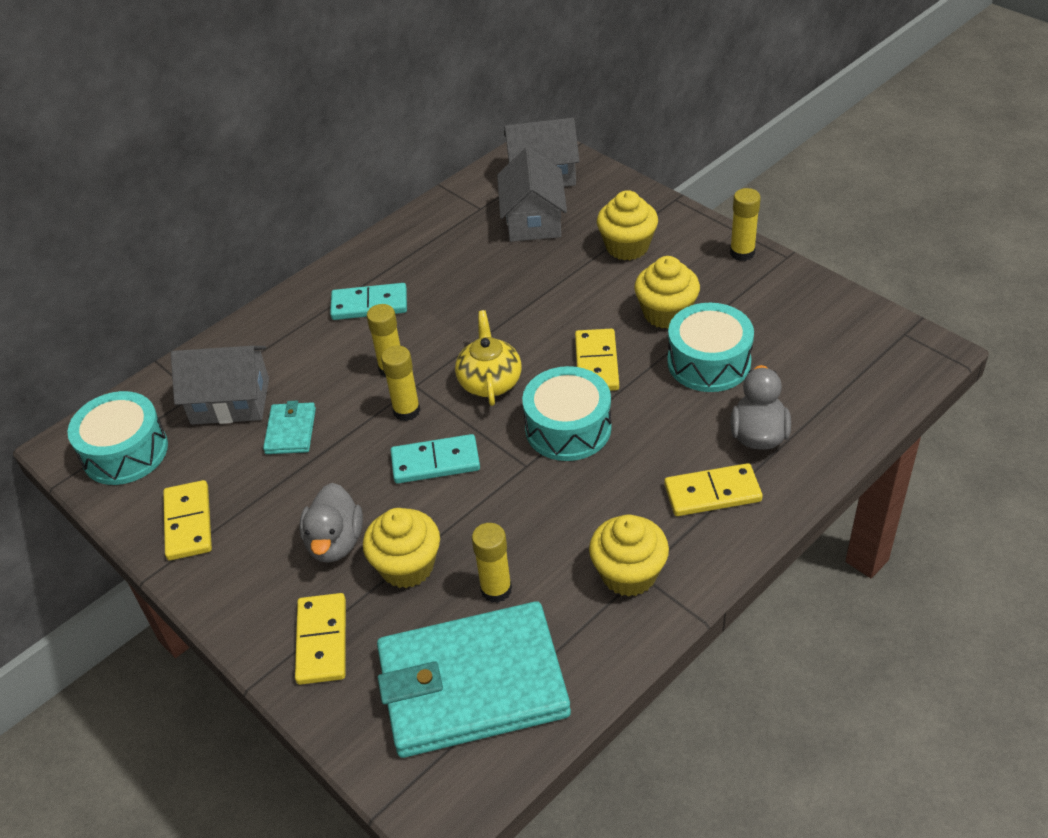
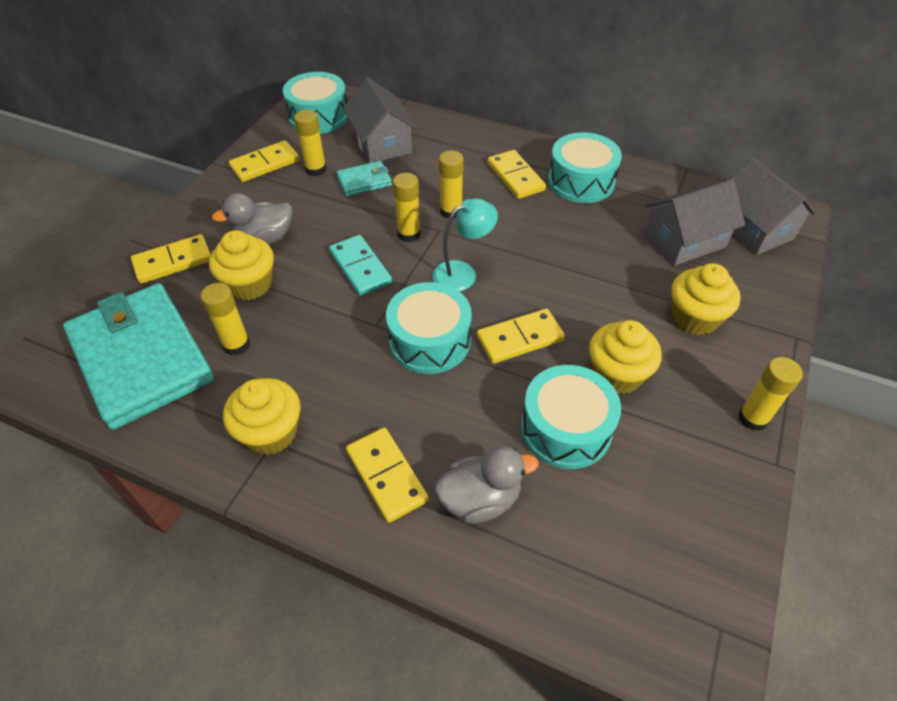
camera: 65 degrees right, 5 degrees up
(236, 473) = (316, 169): none -> yellow glue stick
(369, 304) = (515, 177): turquoise domino -> yellow domino
(409, 259) = (581, 181): none -> turquoise drum
(490, 382) = (463, 273): yellow teapot -> turquoise lamp

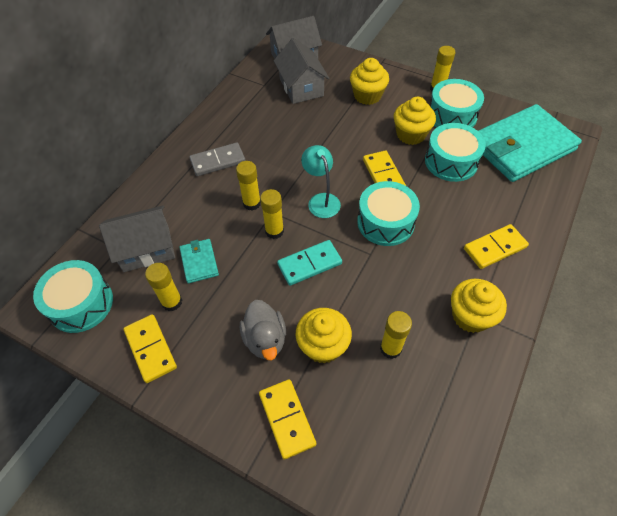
camera: 85 degrees left, 5 degrees up
(141, 358) = (406, 425): turquoise wallet -> turquoise wallet (522, 147)
(480, 499) = (503, 204): grey duck -> none
(515, 177) = (218, 161): yellow domino -> grey domino
(581, 181) = (232, 126): turquoise drum -> turquoise drum (452, 115)

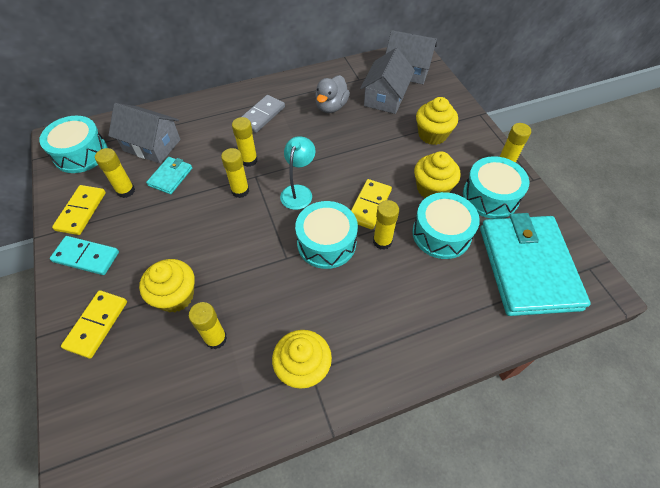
camera: 40 degrees right, 0 degrees up
(218, 161) = (262, 115): grey domino -> grey domino turned 75 degrees counterclockwise
(265, 339) = (147, 260): grey duck -> grey duck (331, 106)
(309, 264) = (235, 232): turquoise domino -> turquoise domino (86, 257)
(421, 194) = (382, 241): none -> yellow glue stick
(495, 248) = (392, 332): yellow domino -> none
(522, 147) = (528, 267): turquoise wallet -> turquoise wallet turned 75 degrees clockwise

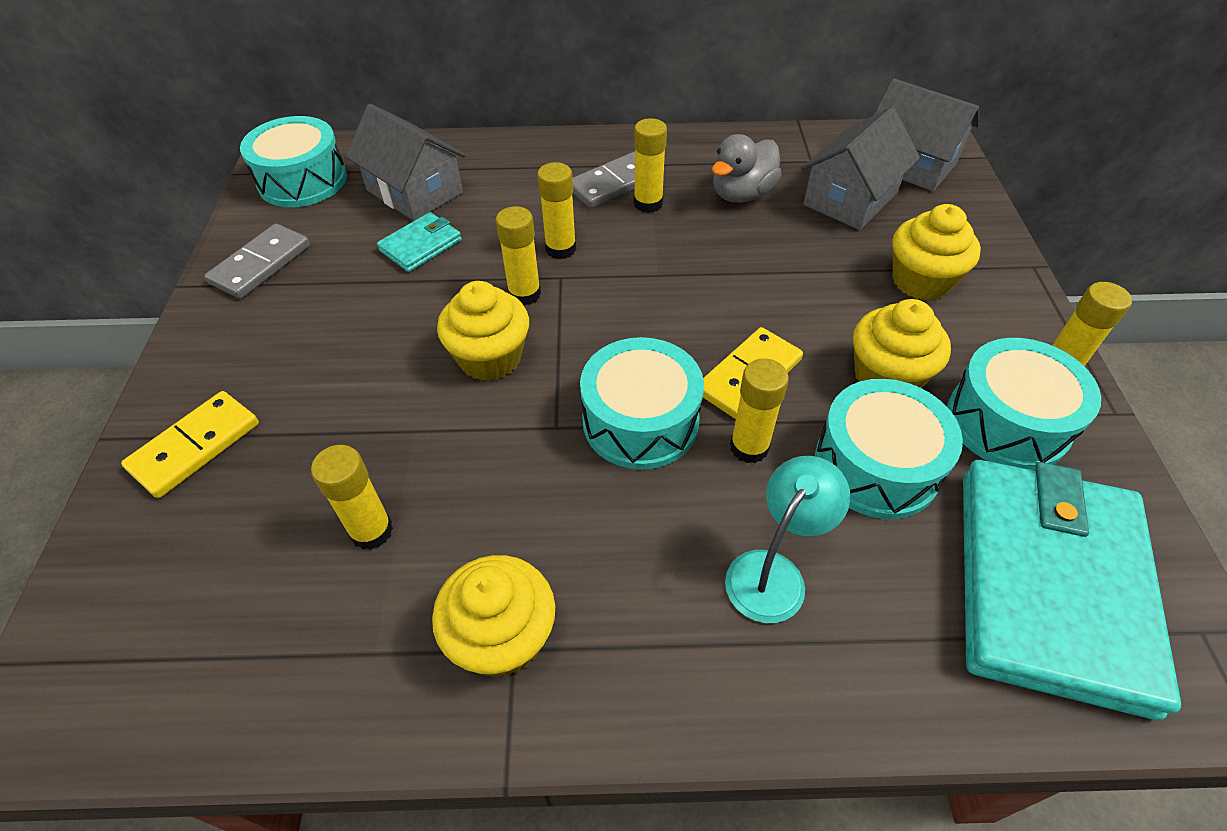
camera: 20 degrees right, 5 degrees down
(81, 211) = (261, 264): yellow domino -> grey domino
(86, 257) = (233, 335): turquoise domino -> none
(126, 191) = (342, 250): yellow glue stick -> yellow glue stick (648, 203)
(175, 296) = (339, 437): yellow cupcake -> yellow cupcake (490, 358)
(298, 191) = (625, 320): turquoise lamp -> turquoise lamp (773, 572)

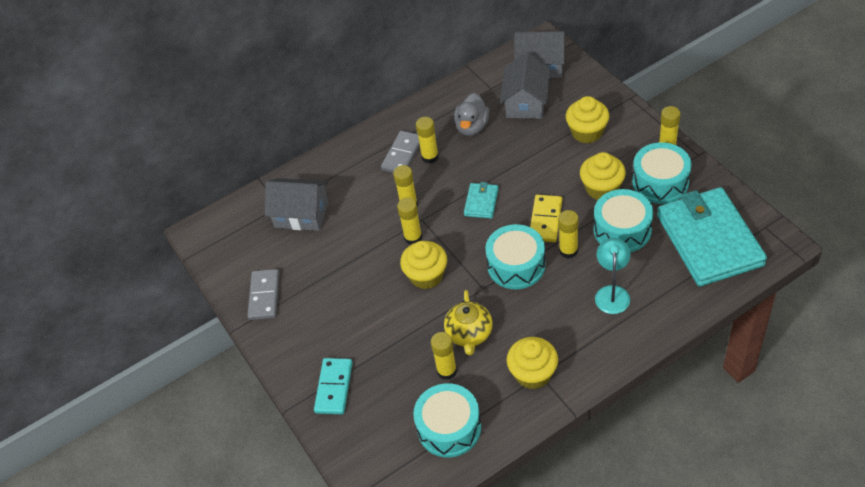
camera: 25 degrees left, 0 degrees up
(195, 446) = (334, 387): yellow domino -> turquoise domino
(302, 180) = (231, 241): turquoise drum -> turquoise drum (449, 428)
(421, 245) = (336, 241): turquoise wallet -> turquoise wallet (481, 202)
(465, 490) = (469, 334): none -> yellow teapot

